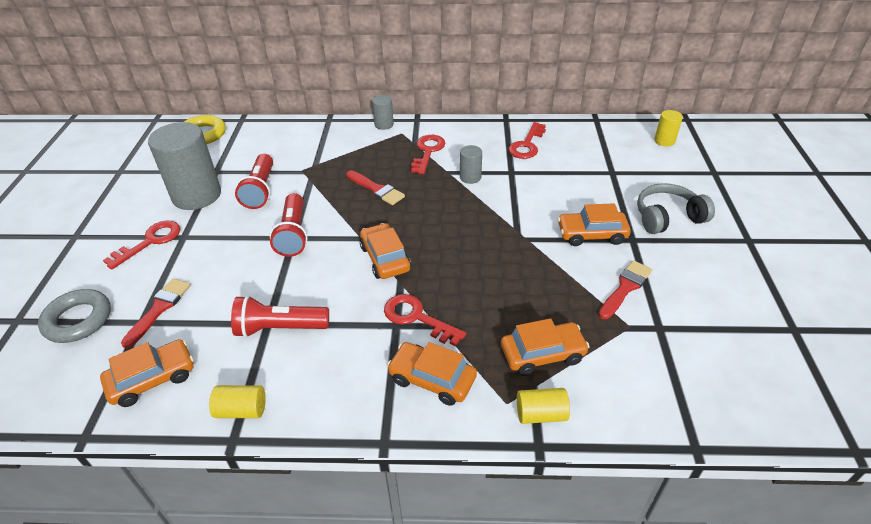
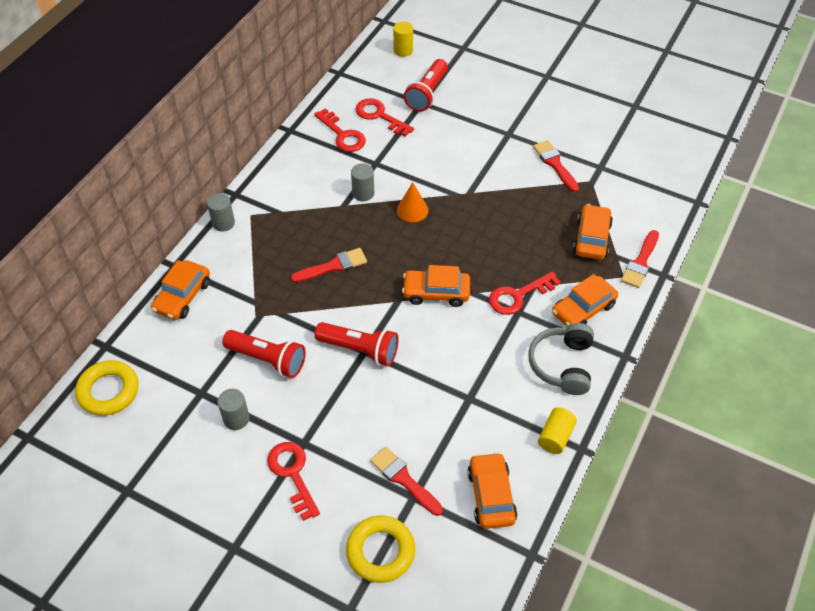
camera: 65 degrees left, 10 degrees up
(78, 320) = (380, 551): grey ring -> yellow ring
(197, 195) = (236, 419): grey cylinder -> grey cylinder, size x0.46
(280, 328) = (480, 390): red flashlight -> red flashlight (427, 94)
(427, 151) = (299, 207): red key -> red key (379, 116)
(474, 211) = (412, 210): none -> orange cone
(541, 414) = (640, 262): yellow cylinder -> red brush
(591, 234) = (488, 153): orange car -> orange car (182, 296)
(668, 218) = (497, 102): grey headphones -> grey headphones (562, 365)

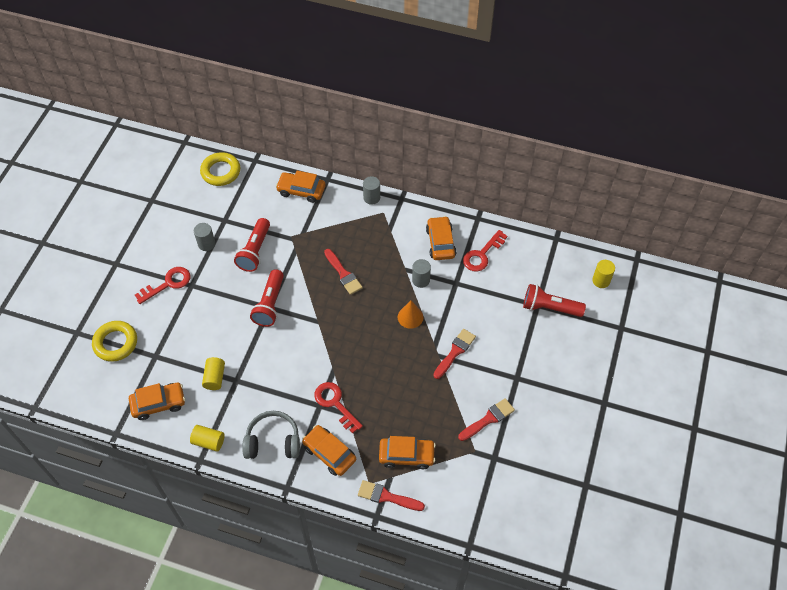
camera: 80 degrees right, 5 degrees up
(379, 116) = (511, 276): red key -> none
(404, 479) = (168, 348): red brush -> red brush (455, 352)
(436, 292) = (329, 345): orange car -> orange car (440, 242)
(461, 423) = (215, 377): none -> yellow cylinder

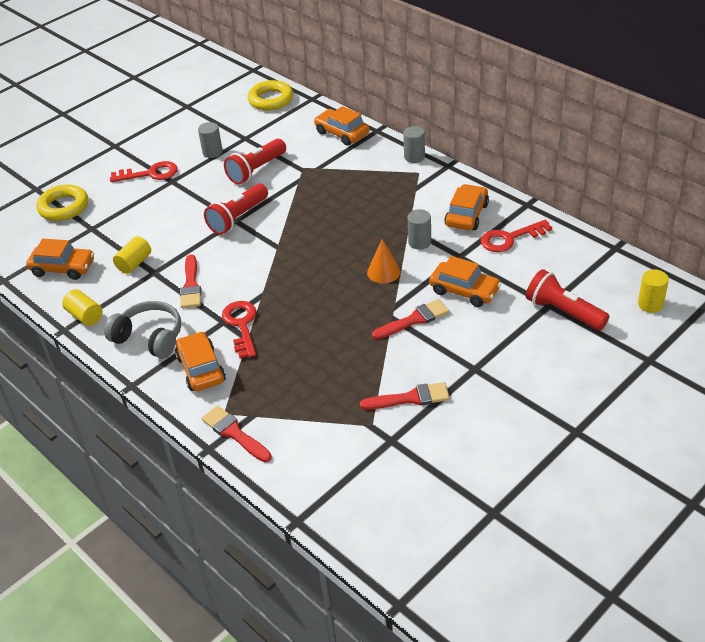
camera: 30 degrees right, 15 degrees down
(343, 274) = (335, 213): red brush -> red brush (191, 285)
(406, 455) = (286, 401): orange car -> orange car (464, 290)

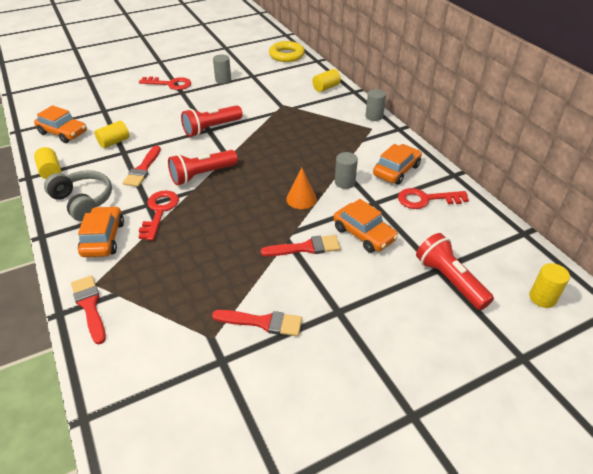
camera: 15 degrees right, 0 degrees up
(63, 207) = (96, 92): yellow ring -> none
(256, 170) = (247, 98): red flashlight -> red flashlight (202, 175)
(342, 133) = (326, 87): orange car -> yellow cylinder

